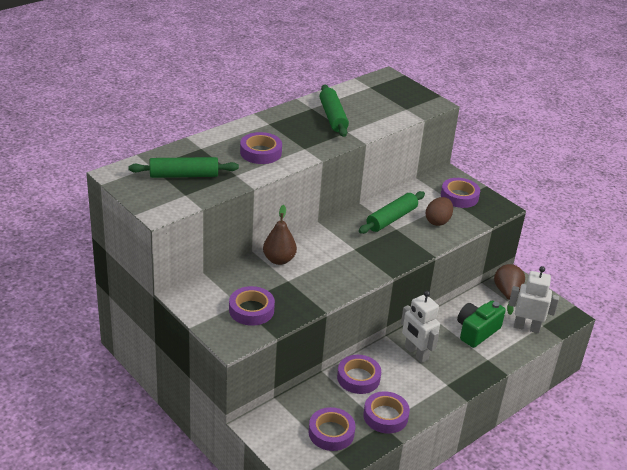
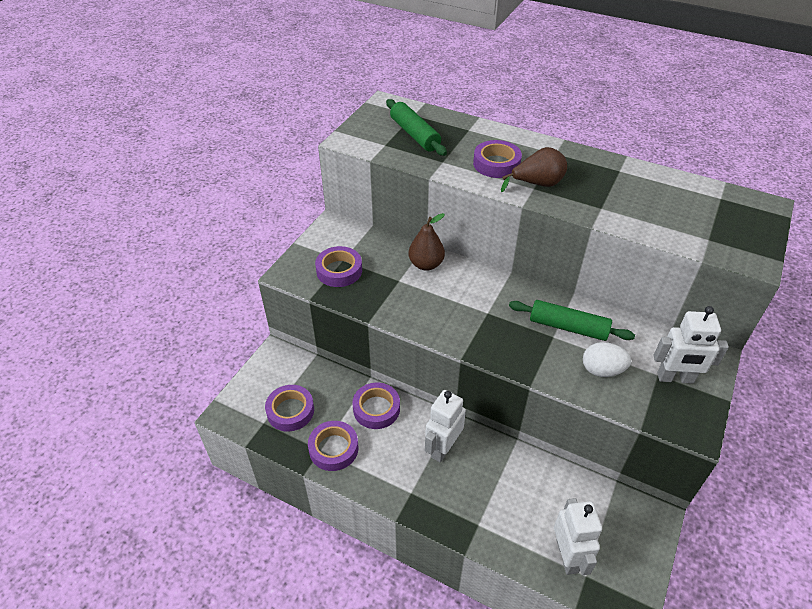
camera: 70 degrees right, 10 degrees up
(333, 117) = (618, 189): green rolling pin -> none
(438, 221) = (602, 370): brown egg -> white egg
(459, 196) = (675, 378): purple tape -> white robot
(476, 331) = (520, 499): green camera -> none
(507, 294) = (616, 516): brown pear -> brown pear (537, 184)

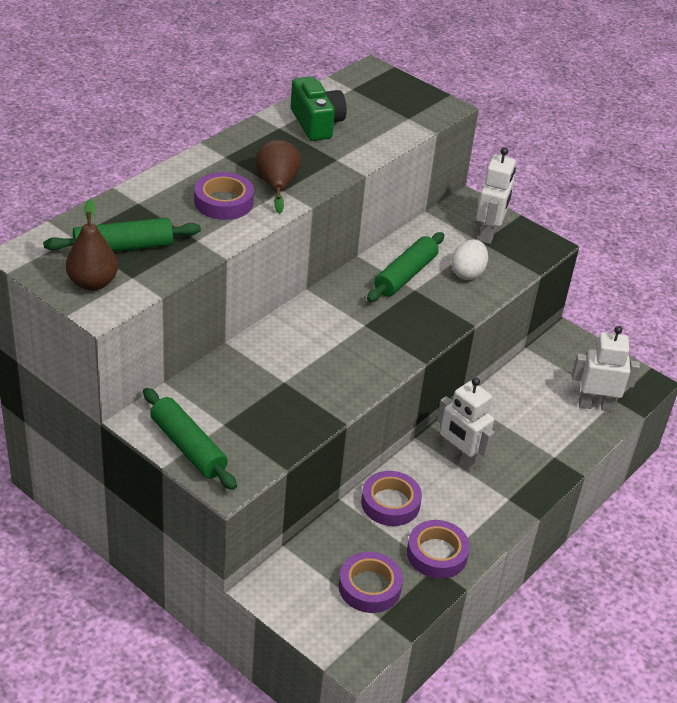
camera: 80 degrees left, 5 degrees down
(315, 249) = (188, 447): none -> green rolling pin
(339, 270) = (243, 431): purple tape -> none
(426, 264) = (265, 352): brown pear -> brown pear (93, 283)
(644, 188) = (316, 123): none -> green camera

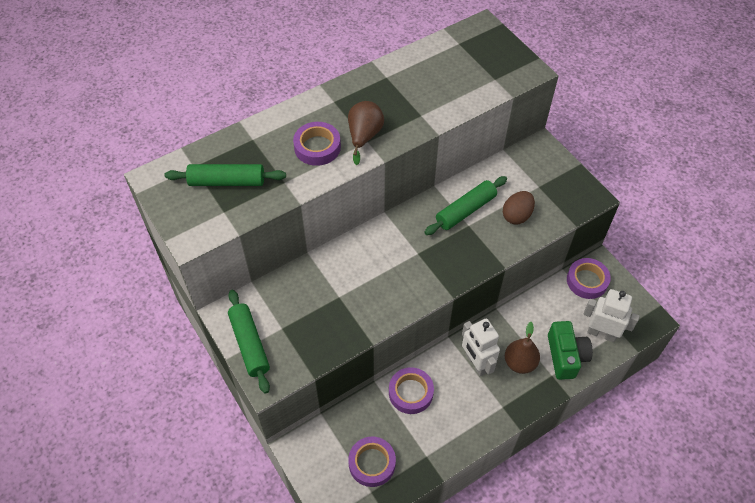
camera: 20 degrees right, 15 degrees up
(93, 283) = (193, 213): brown pear -> brown pear (520, 363)
(316, 123) = (417, 76): green camera -> green camera (565, 356)
(437, 554) = (431, 445): purple tape -> purple tape (587, 281)
(467, 273) = (516, 215): white egg -> brown egg
(488, 234) = (547, 179): white robot -> none

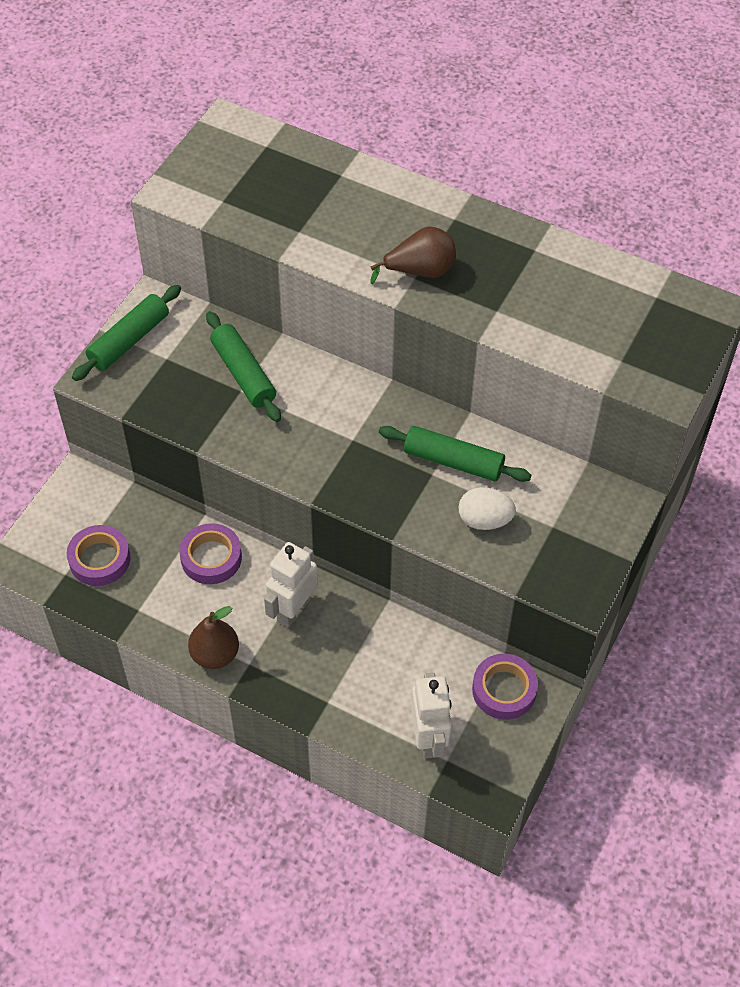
camera: 60 degrees right, 0 degrees up
(227, 182) = (265, 183): green rolling pin -> green rolling pin (243, 373)
(317, 147) = (371, 236): purple tape -> none
(516, 215) = (484, 520): brown egg -> white egg
(520, 363) = (323, 658): brown pear -> brown pear (215, 654)
(565, 356) = (366, 708): green camera -> none

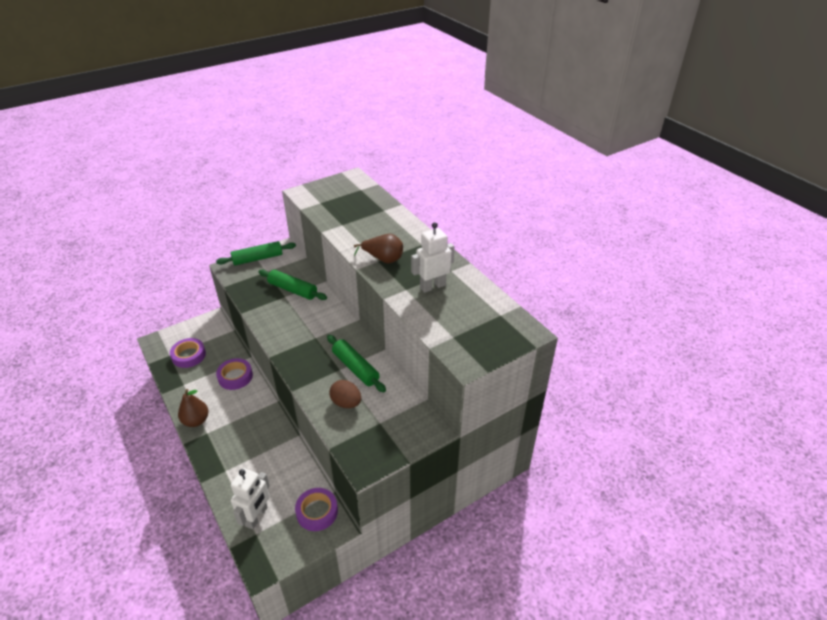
camera: 30 degrees right, 15 degrees down
(243, 373) = (292, 290): green rolling pin -> green rolling pin turned 60 degrees counterclockwise
(293, 609) = (249, 417): white robot -> white robot (432, 286)
(484, 520) = (346, 403): white egg -> brown egg

